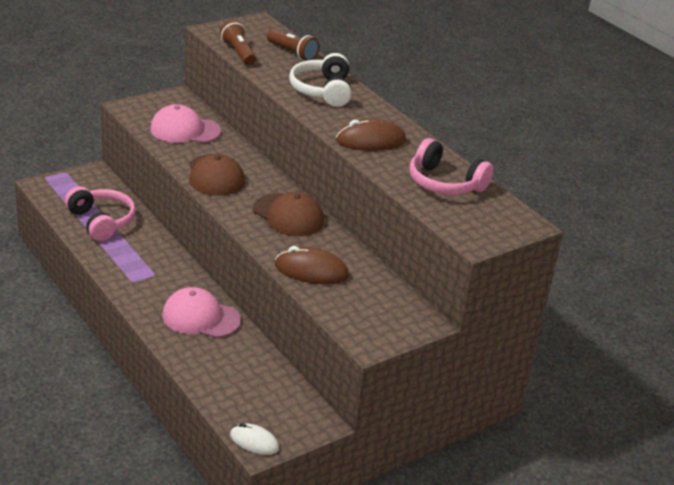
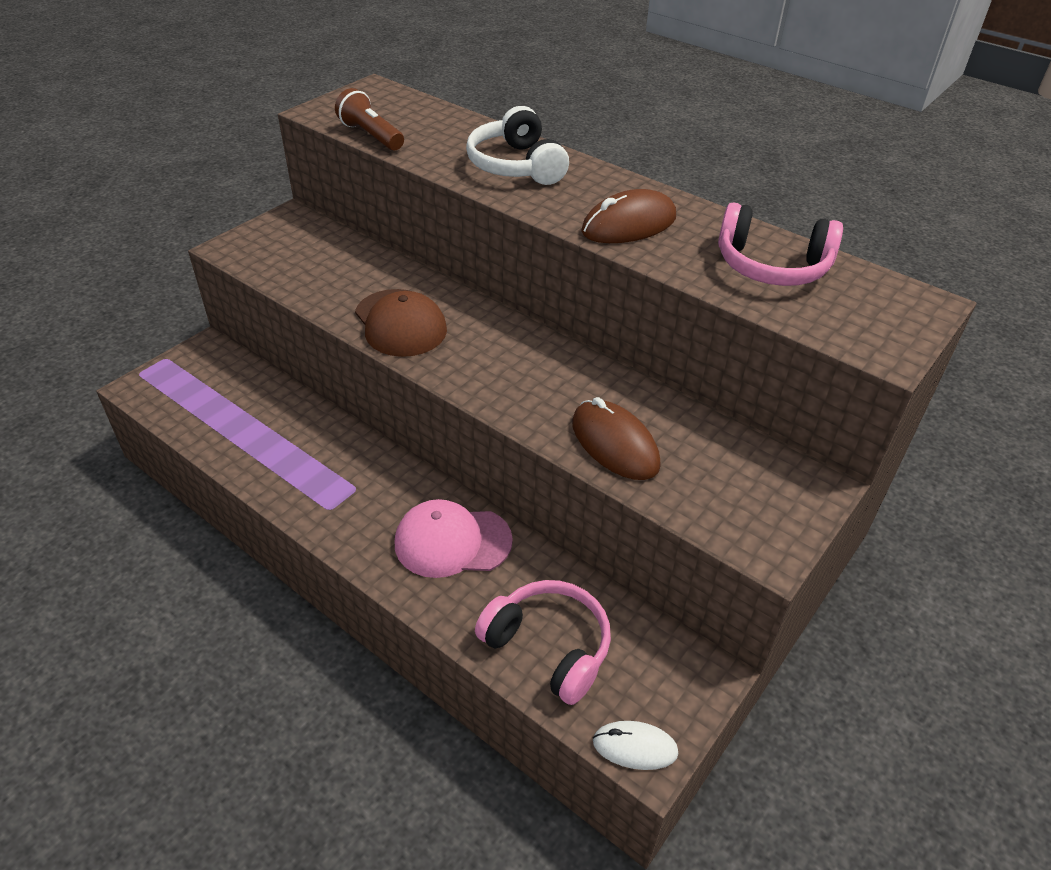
camera: 15 degrees left, 10 degrees up
(101, 221) = (246, 422): pink headphones -> pink headphones (548, 647)
(185, 130) = (324, 264): pink cap -> none
(288, 215) = (532, 360): brown cap -> none
(292, 53) = (443, 121): brown flashlight -> none
(311, 271) = (614, 444): brown mouse -> brown mouse turned 60 degrees clockwise

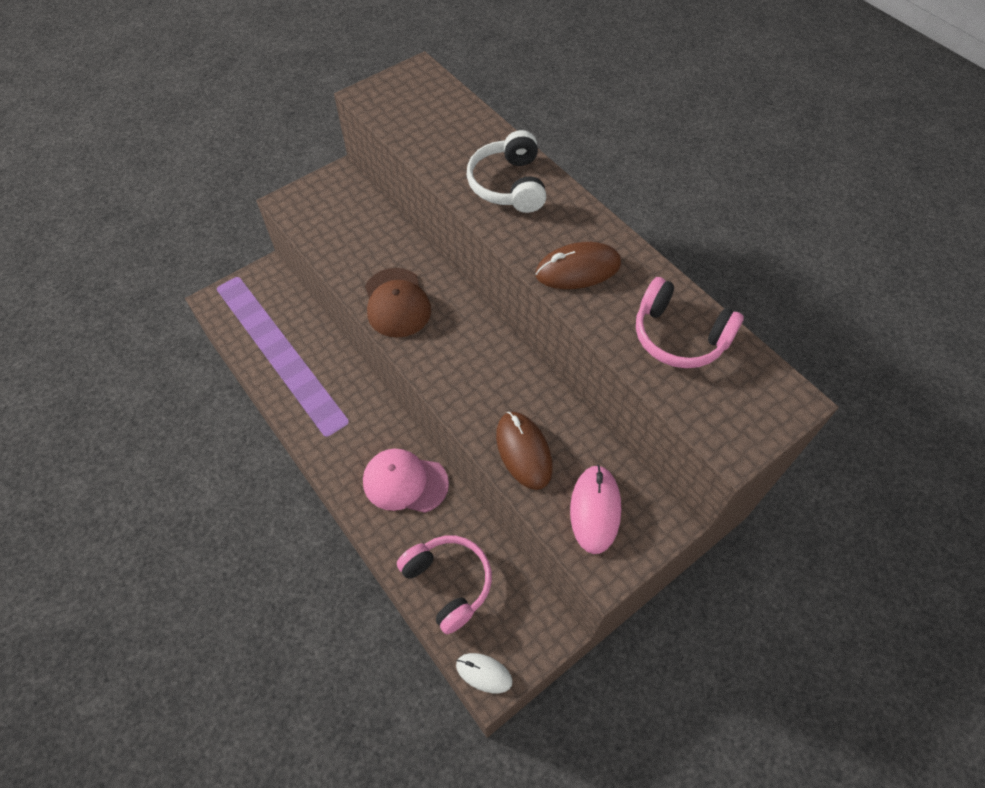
camera: 15 degrees right, 15 degrees up
(371, 135) = (401, 131): brown flashlight -> none
(727, 488) = (595, 510): none -> pink mouse

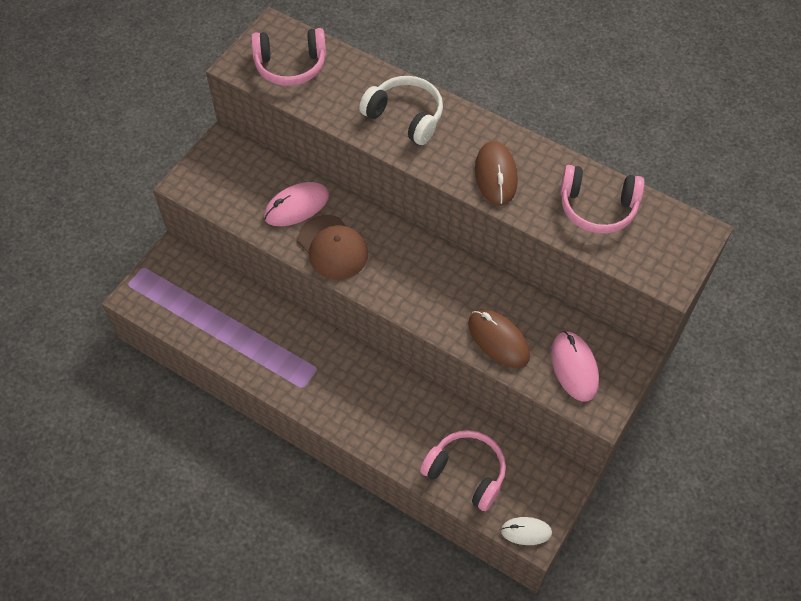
camera: 20 degrees left, 0 degrees up
(381, 253) = (296, 206): none -> pink mouse
(405, 482) = (391, 403): pink cap -> none
(417, 108) = (290, 65): none -> pink headphones
(508, 185) = (405, 117): white headphones -> white headphones turned 150 degrees clockwise
(578, 269) = (496, 175): brown mouse -> brown mouse turned 60 degrees counterclockwise

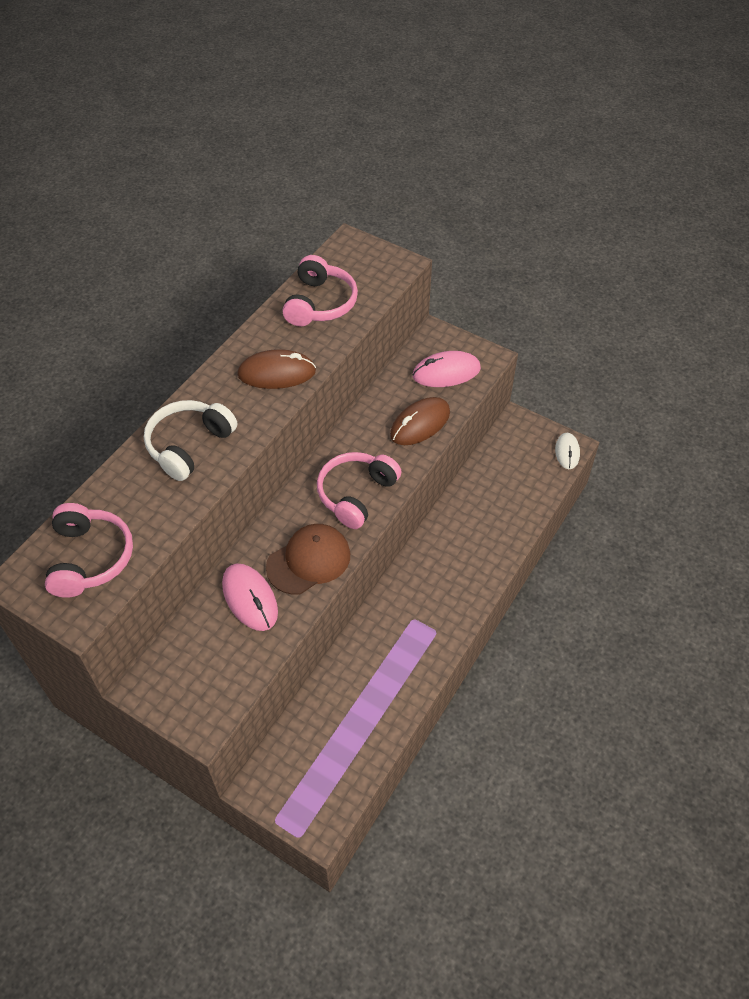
camera: 90 degrees left, 5 degrees down
(466, 473) = (517, 492): pink headphones -> pink headphones (356, 494)

